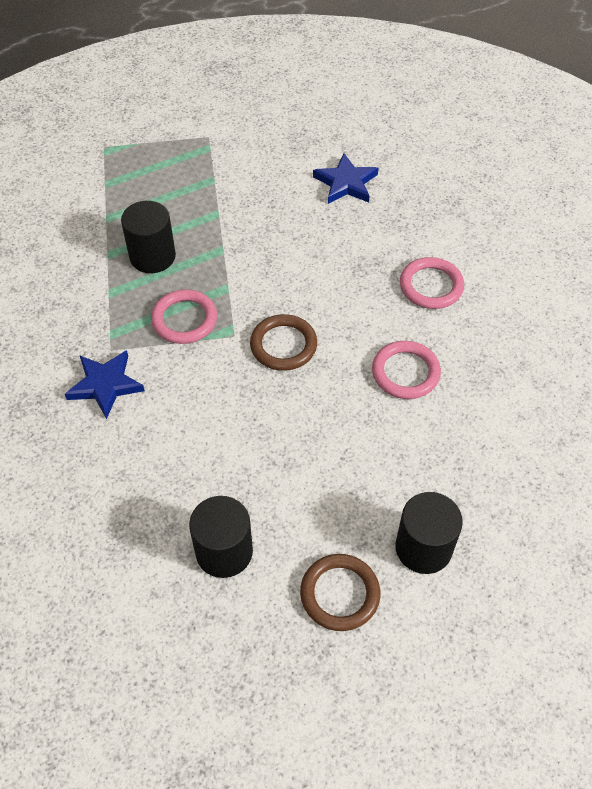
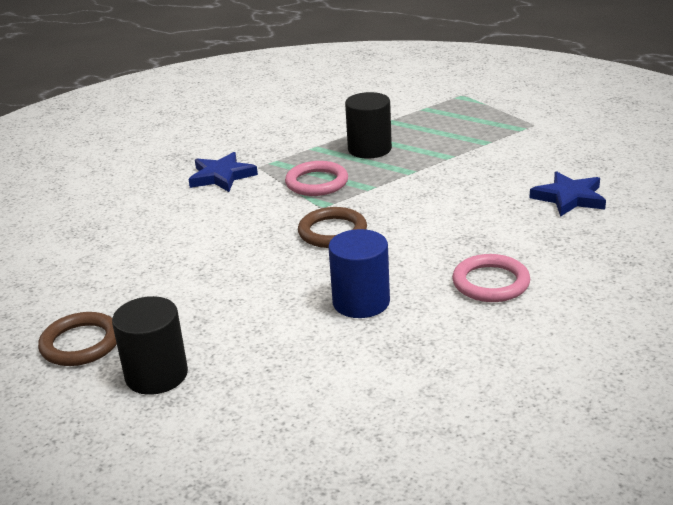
camera: 65 degrees right, 25 degrees down
(224, 551) = (95, 275): black cylinder -> none
(405, 372) = (361, 302): pink ring -> blue cylinder

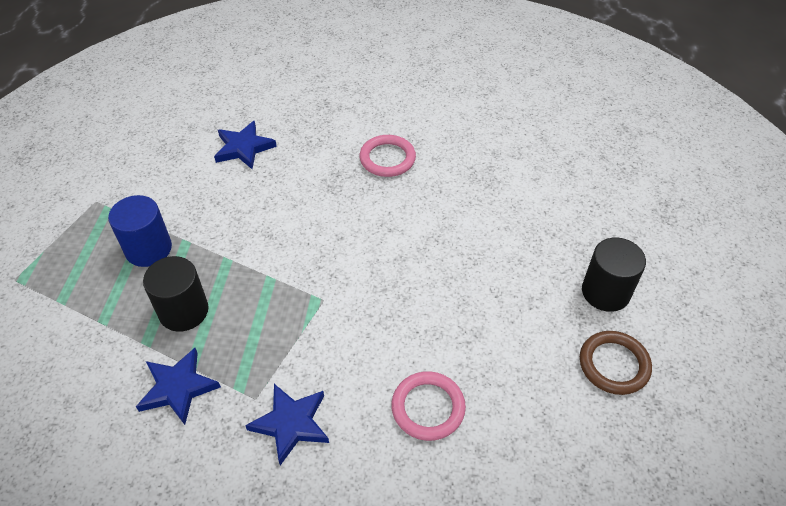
camera: 120 degrees left, 20 degrees up
(299, 141) = (178, 388): none -> blue star
(317, 182) = (275, 325): pink ring -> pink ring (428, 408)
(332, 232) = (362, 273): brown ring -> none
(361, 302) = (450, 216): blue cylinder -> blue cylinder (148, 249)

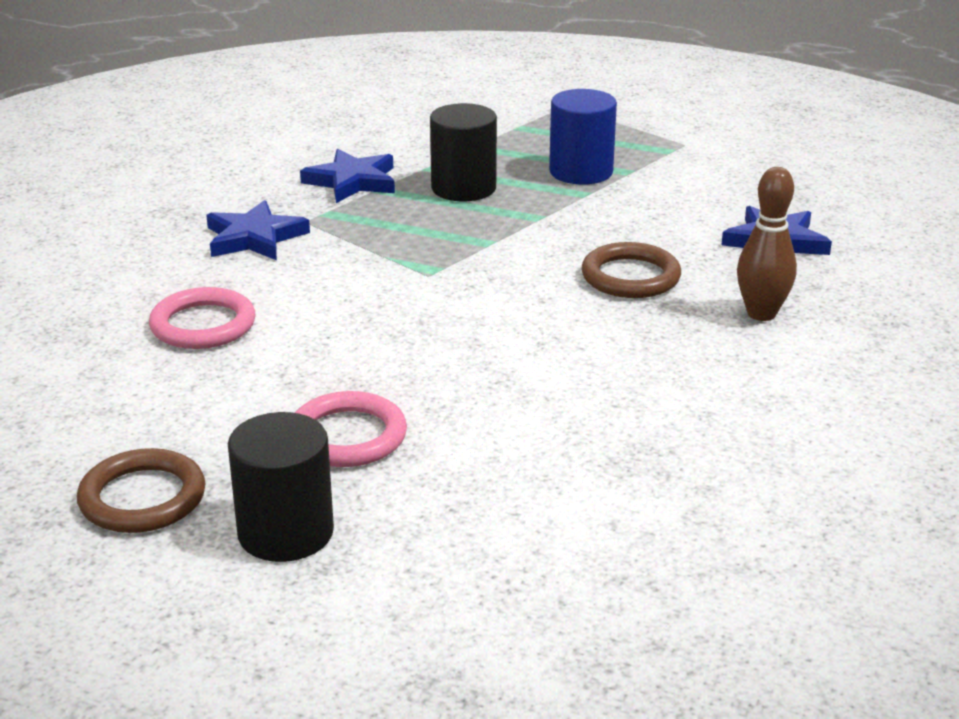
camera: 105 degrees right, 20 degrees down
(302, 203) = (630, 277): none -> brown ring
(331, 147) = (761, 314): none -> brown bowling pin
(387, 158) = (718, 363): pink ring -> pink ring (347, 436)

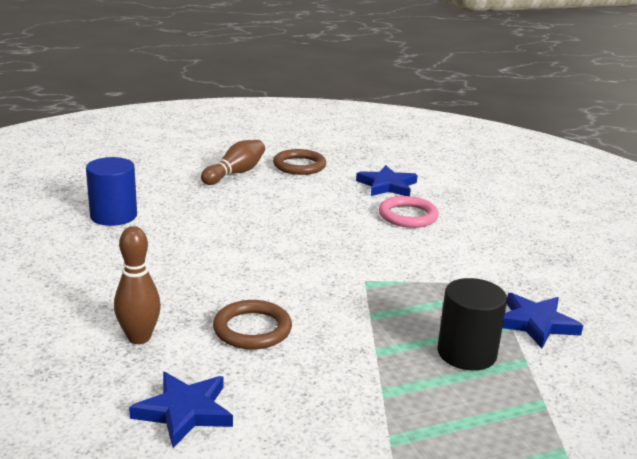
camera: 135 degrees right, 5 degrees down
(254, 238) = (489, 262): blue star -> blue star (387, 185)
(285, 532) = (235, 173): black cylinder -> brown bowling pin
(347, 436) = (266, 202): pink ring -> none
(581, 172) = (424, 417): blue cylinder -> blue cylinder (113, 216)

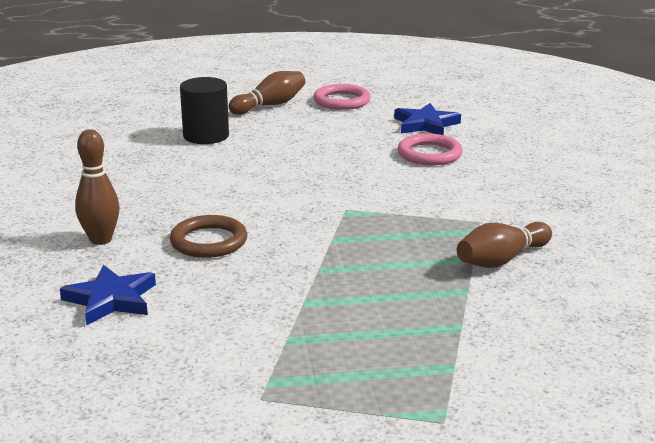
camera: 15 degrees right, 0 degrees up
(113, 216) = (129, 137): blue cylinder -> none
(299, 166) = (342, 101): brown ring -> pink ring
(466, 353) = (409, 279): black cylinder -> black cylinder (206, 136)
(536, 323) = (501, 260): blue star -> brown bowling pin

